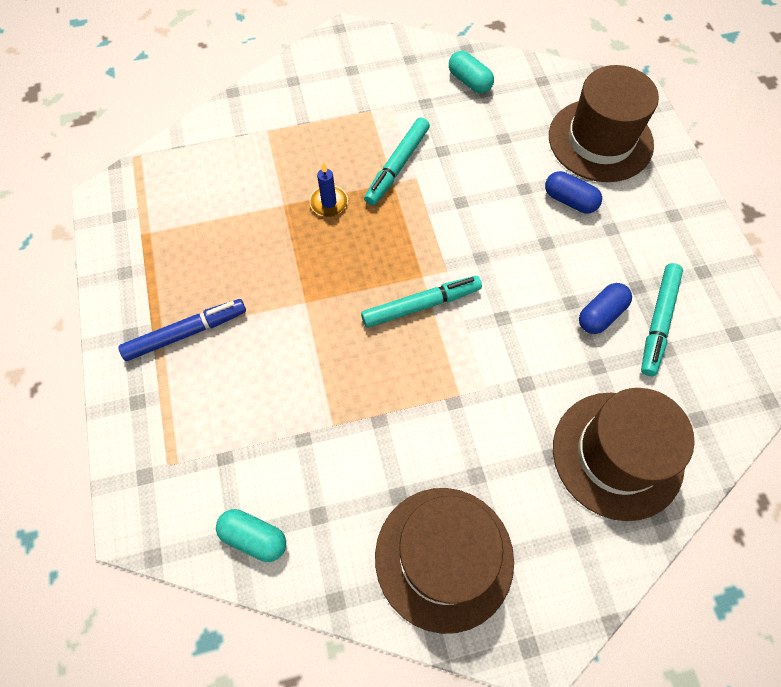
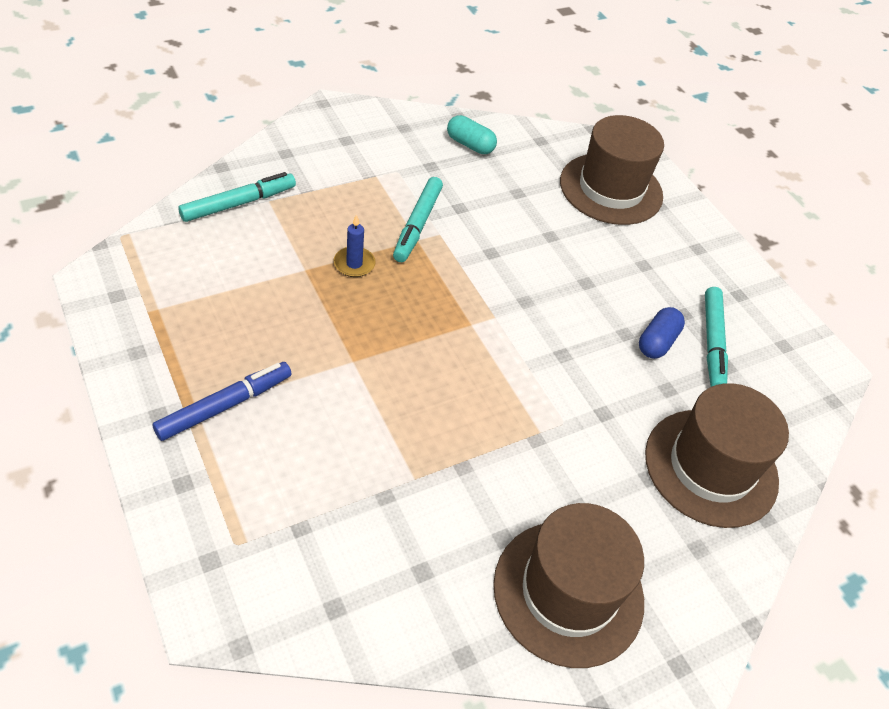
camera: 20 degrees left, 15 degrees down
(254, 537) = (356, 605): turquoise capsule -> none
(421, 305) = (477, 351): turquoise marker -> turquoise marker (239, 203)
(569, 200) = (597, 243): blue capsule -> none

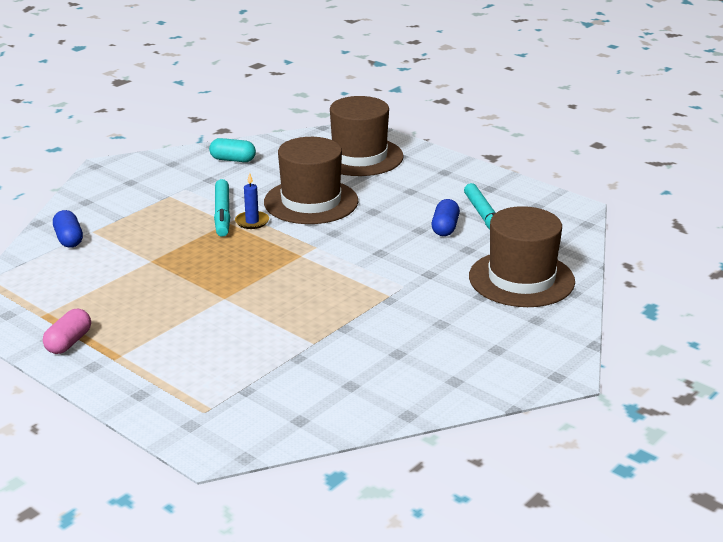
camera: 15 degrees left, 20 degrees down
(153, 366) = (69, 342): none -> pink capsule
(225, 406) = (142, 347): blue marker -> none
(239, 203) = (69, 239): turquoise marker -> blue capsule
(354, 264) = (187, 247): blue candle -> blue candle (252, 222)
(568, 592) = (460, 365): brown hat -> brown hat (311, 202)

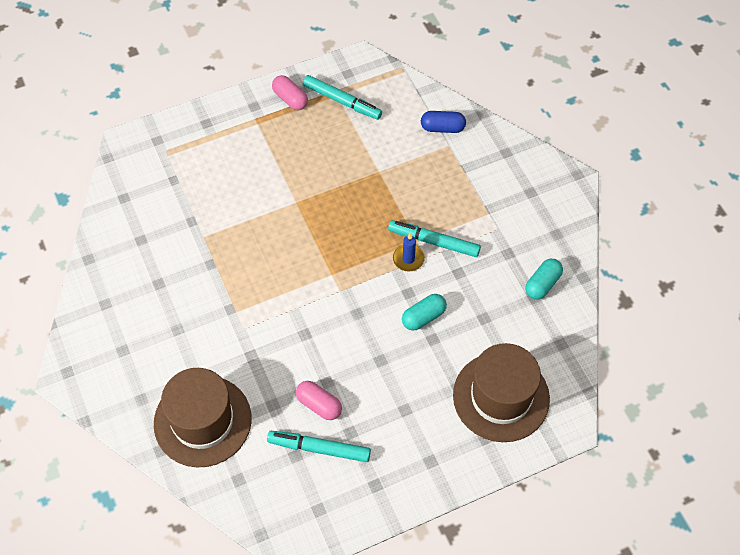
camera: 115 degrees right, 30 degrees up
(57, 306) = (342, 101): none -> turquoise marker
(311, 202) = (423, 317): brown hat -> turquoise capsule
(445, 228) = (319, 405): blue capsule -> pink capsule

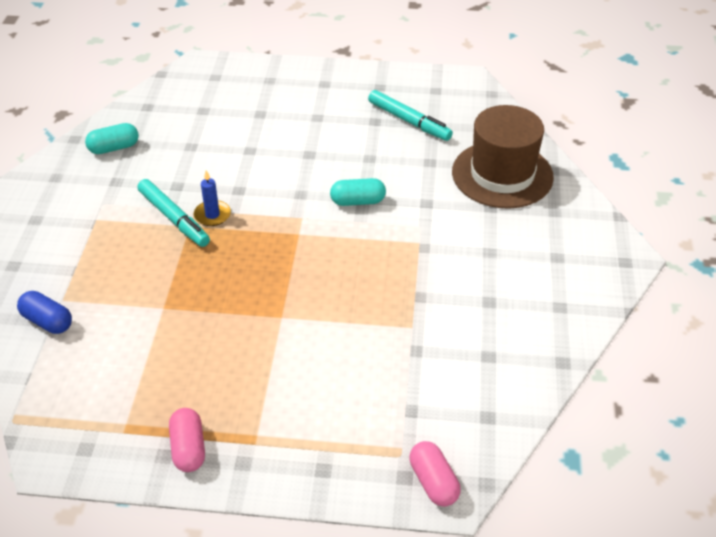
camera: 150 degrees left, 15 degrees down
(319, 405) = (388, 146): pink capsule -> pink capsule (433, 482)
(342, 101) = (128, 411): turquoise marker -> none
(423, 317) = (242, 167): turquoise capsule -> turquoise capsule (358, 201)
(501, 397) = (232, 96): brown hat -> none

